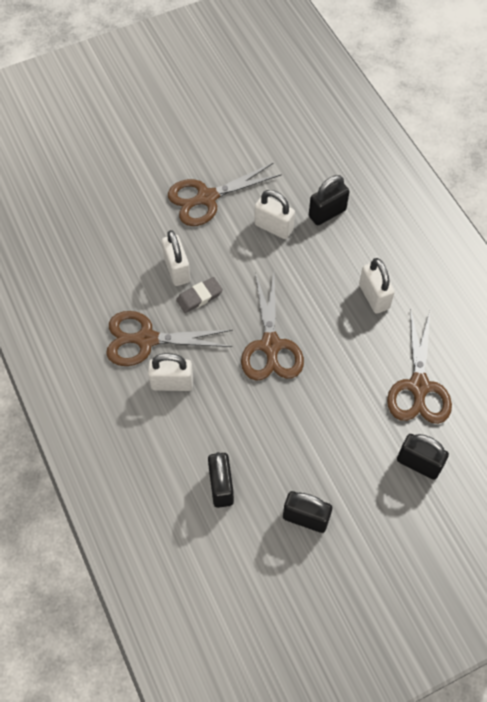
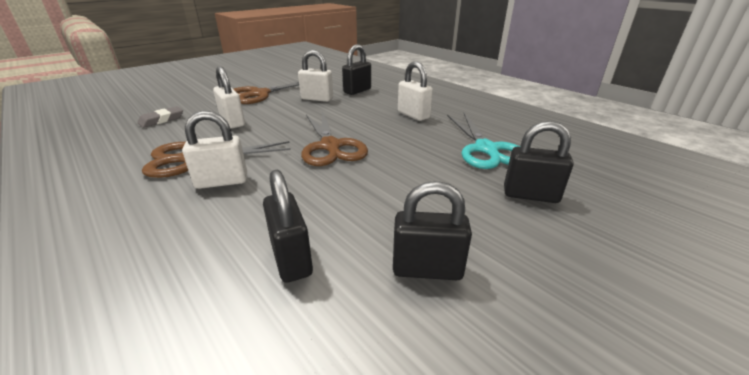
camera: 15 degrees left, 30 degrees down
(199, 297) = (254, 131): grey eraser -> grey eraser (161, 120)
(419, 386) = (486, 149): brown scissors -> turquoise scissors

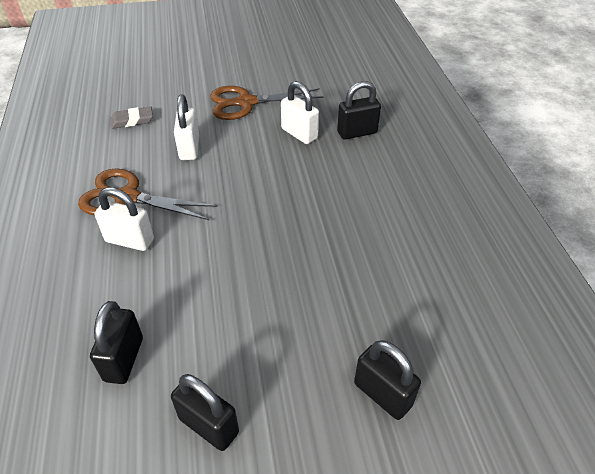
camera: 30 degrees right, 15 degrees up
(330, 146) = (251, 228): brown scissors -> none
(413, 115) = (382, 208): white padlock -> none
(486, 149) = (408, 305): turquoise scissors -> none

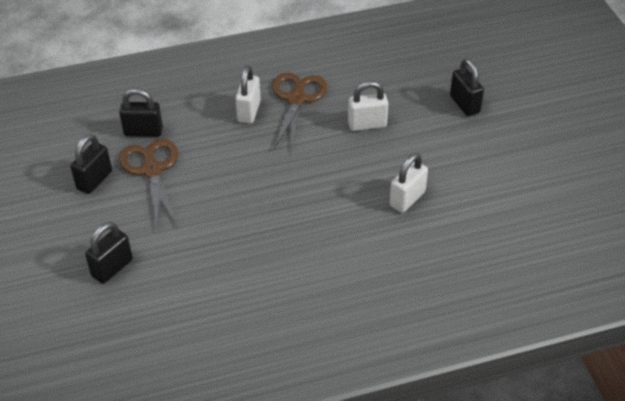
camera: 85 degrees right, 0 degrees up
(132, 120) = (400, 80): grey eraser -> none
(246, 103) = (451, 153): brown scissors -> brown scissors (152, 170)
(357, 132) = (420, 245): black padlock -> black padlock (464, 104)

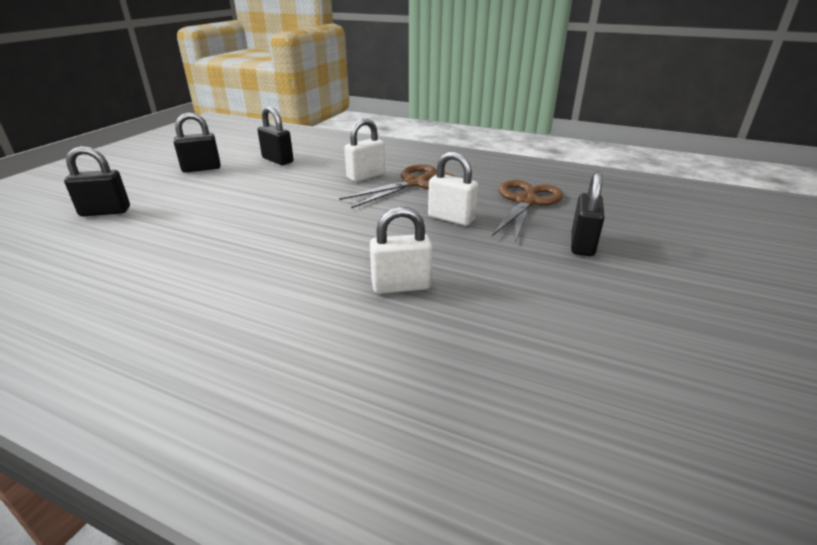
camera: 40 degrees right, 15 degrees down
(152, 170) = (242, 178): brown scissors -> brown scissors (525, 202)

